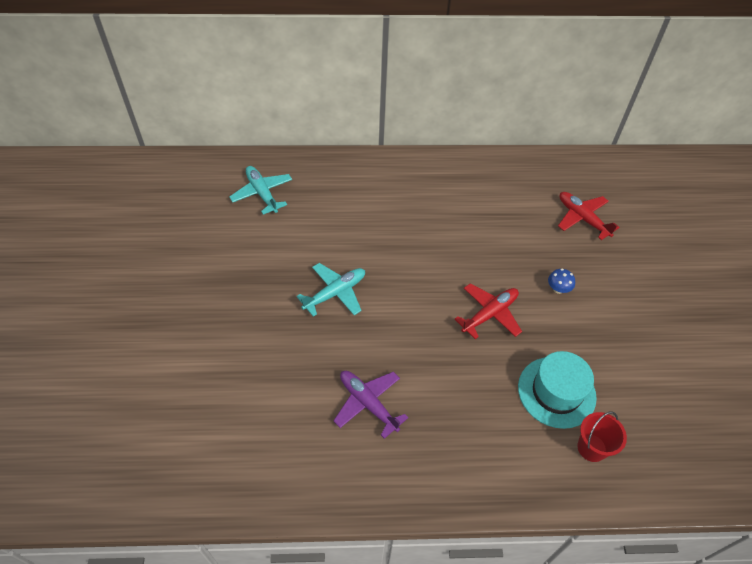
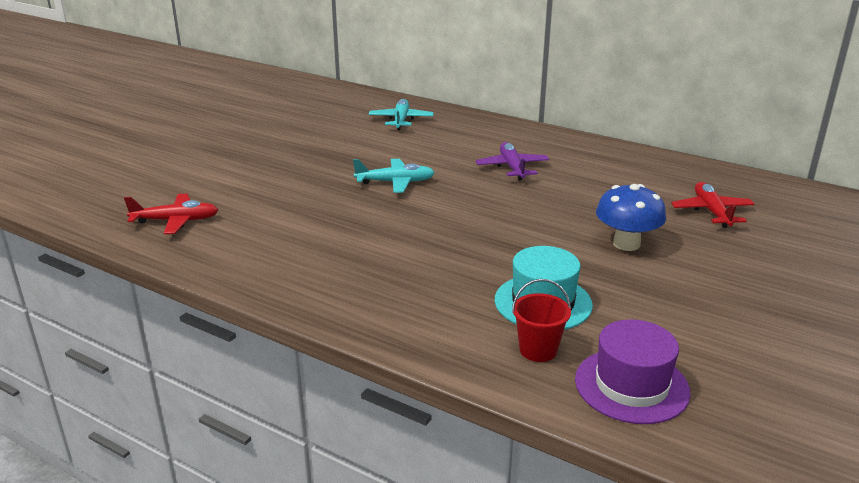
camera: 35 degrees right, 25 degrees down
(368, 403) = (345, 245): purple plane -> purple plane (512, 167)
(490, 314) = (530, 236): red plane -> red plane (176, 221)
(558, 289) = (626, 244): blue mushroom -> blue mushroom, size x2.06
(667, 449) = (631, 385): none -> purple hat

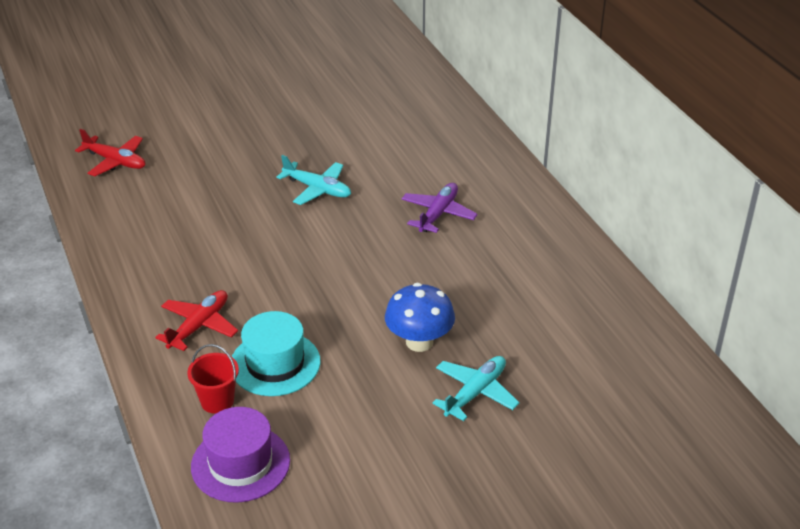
camera: 35 degrees right, 10 degrees up
(401, 120) = (414, 113): turquoise plane -> turquoise plane (475, 392)
(711, 212) = (549, 345): red plane -> red plane (199, 326)

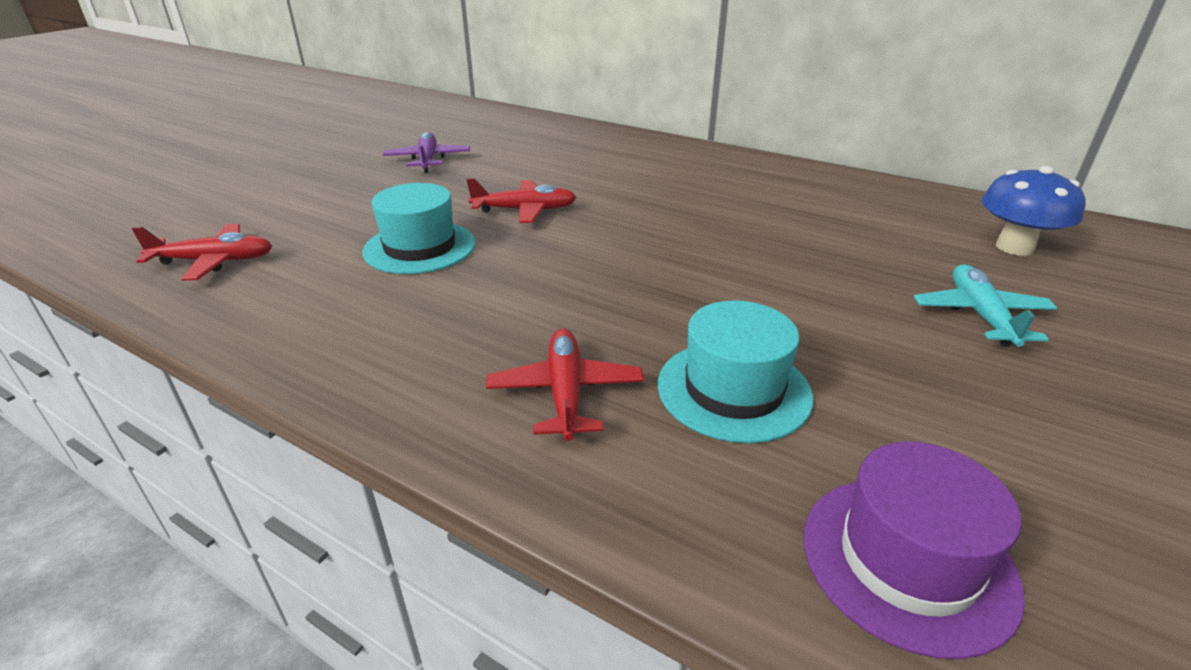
camera: 35 degrees left, 5 degrees down
(217, 401) = (733, 481): red bucket -> none
(225, 196) = (420, 247): none -> turquoise hat
(317, 189) = (525, 210): turquoise plane -> red plane
(419, 342) = (845, 294): blue mushroom -> blue mushroom (1014, 247)
(438, 214) = (678, 192): purple plane -> purple plane (428, 160)

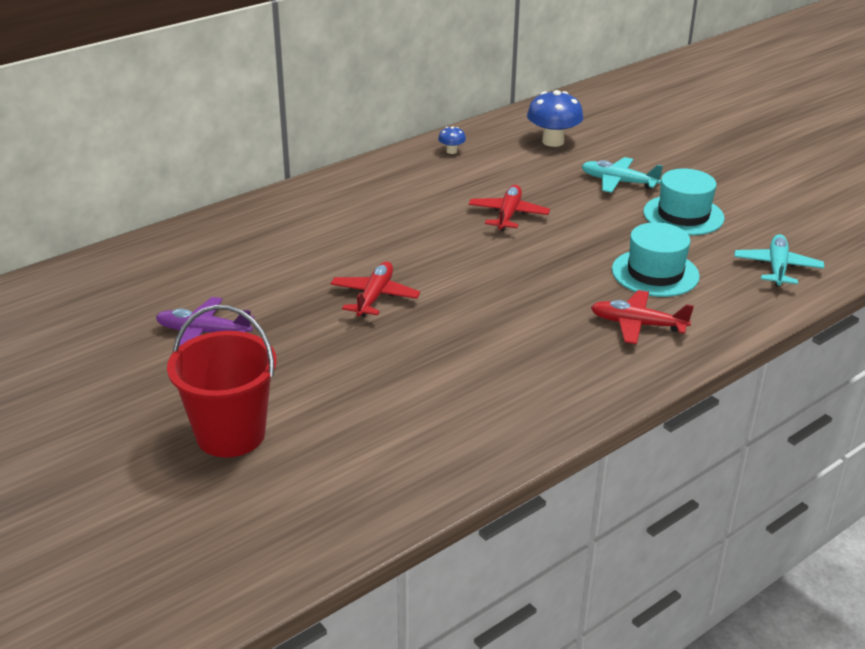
camera: 70 degrees left, 0 degrees up
(215, 261) = (372, 469): red plane -> red plane (508, 215)
(277, 196) = (230, 434): none -> red bucket
(420, 247) = (413, 356): turquoise hat -> turquoise hat (683, 215)
(878, 194) = (451, 151): none -> blue mushroom
(907, 560) = (777, 267): purple hat -> turquoise plane

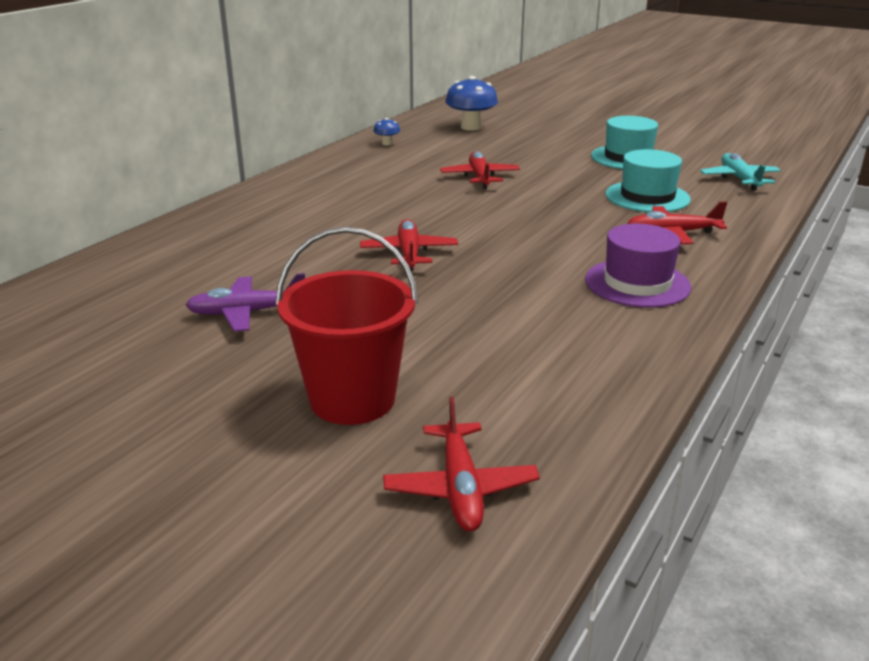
camera: 20 degrees left, 5 degrees down
(255, 529) = (460, 488): none -> red plane
(551, 375) = (637, 283): none -> purple hat
(618, 182) = (552, 144): turquoise plane -> none

